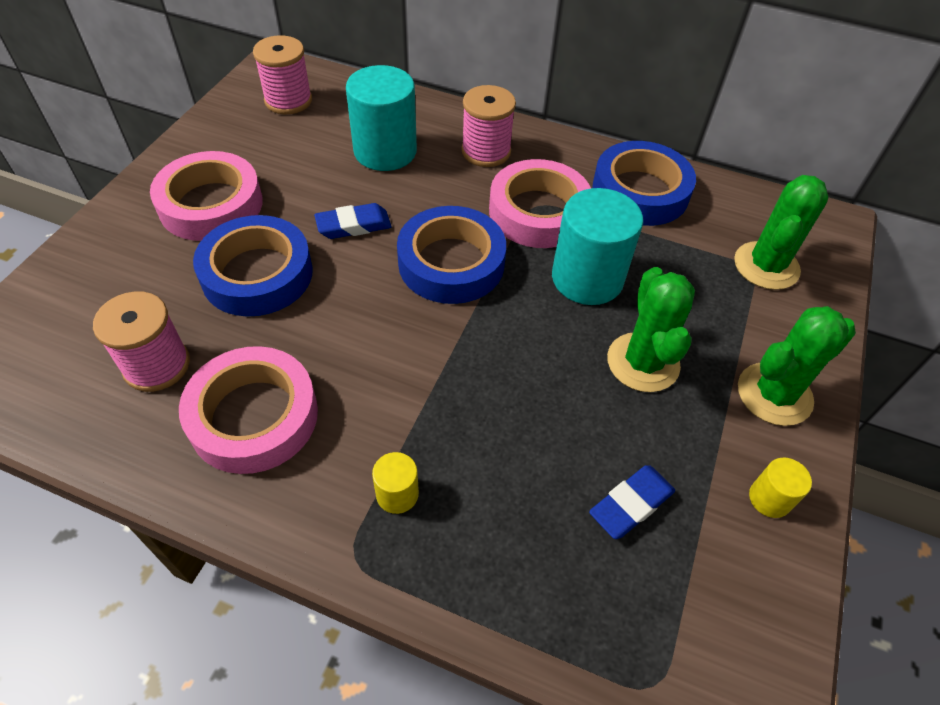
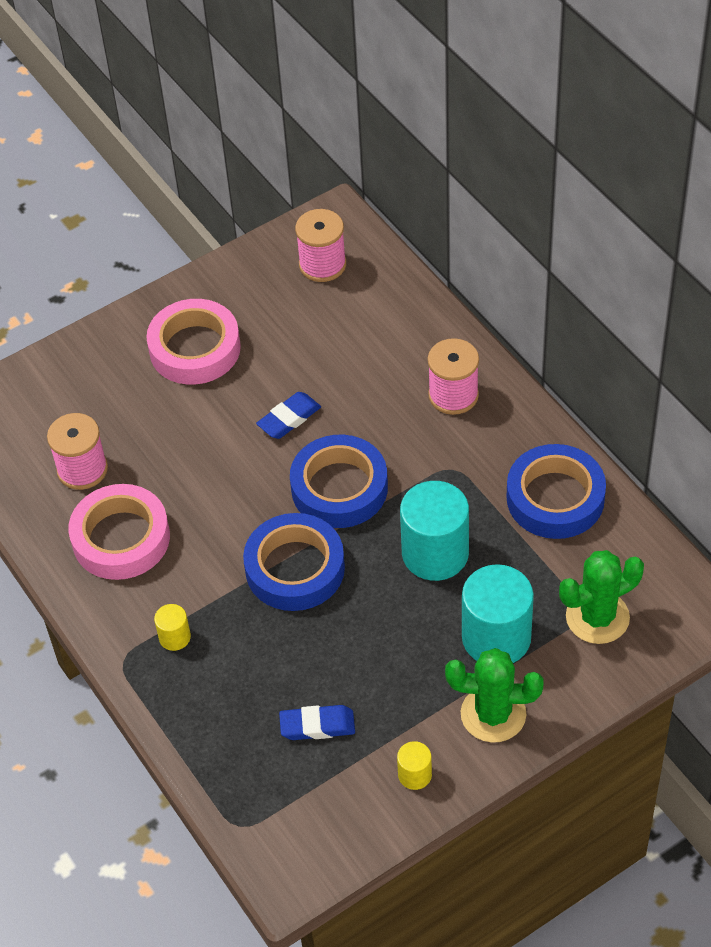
camera: 40 degrees right, 0 degrees up
(257, 274) = (190, 428): blue tape -> blue tape (295, 568)
(353, 225) = (289, 419): blue eraser -> blue eraser turned 60 degrees counterclockwise
(385, 151) = (366, 356): turquoise cylinder -> turquoise cylinder (496, 638)
(538, 212) = (447, 476): pink tape -> none
(643, 362) = (416, 640): green cactus -> none

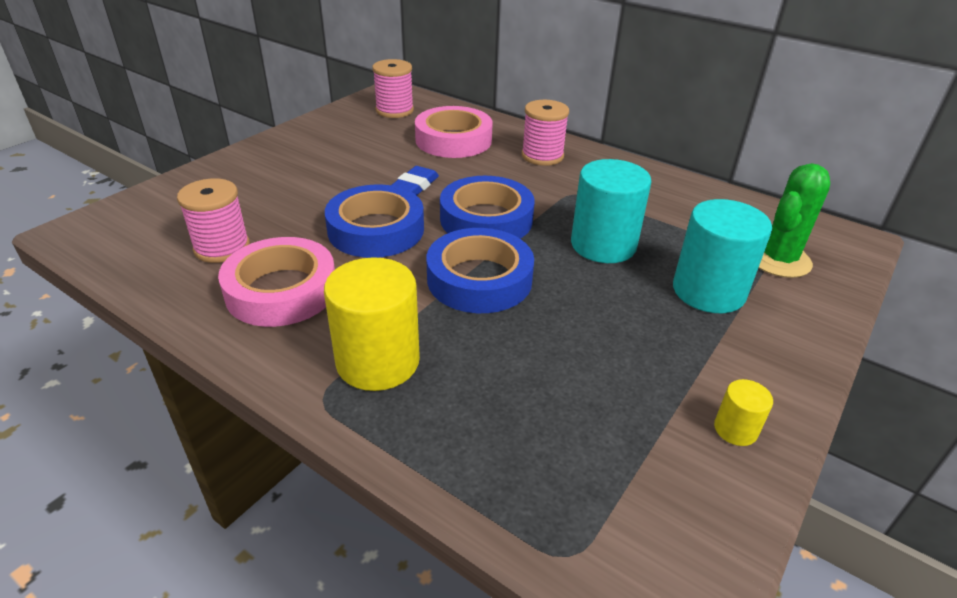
camera: 25 degrees left, 15 degrees down
(174, 637) = (378, 361): yellow cylinder -> yellow cylinder, size x2.14
(195, 348) = (308, 161): pink tape -> pink tape (453, 140)
(317, 725) = (591, 408): blue eraser -> none
(493, 714) = (762, 351): green cactus -> none
(555, 498) = (671, 196): blue tape -> blue tape (376, 230)

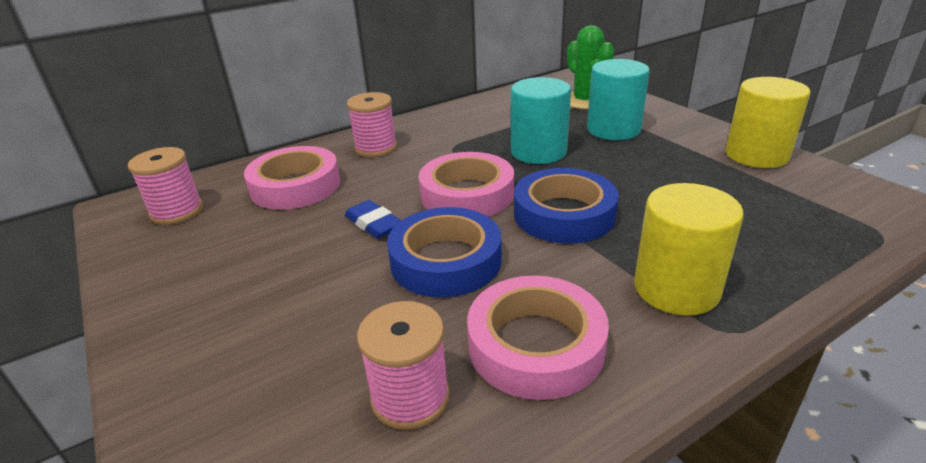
camera: 65 degrees left, 5 degrees down
(486, 219) = (467, 194): blue tape -> pink tape
(735, 429) = (756, 155): yellow cylinder -> yellow cylinder, size x2.14

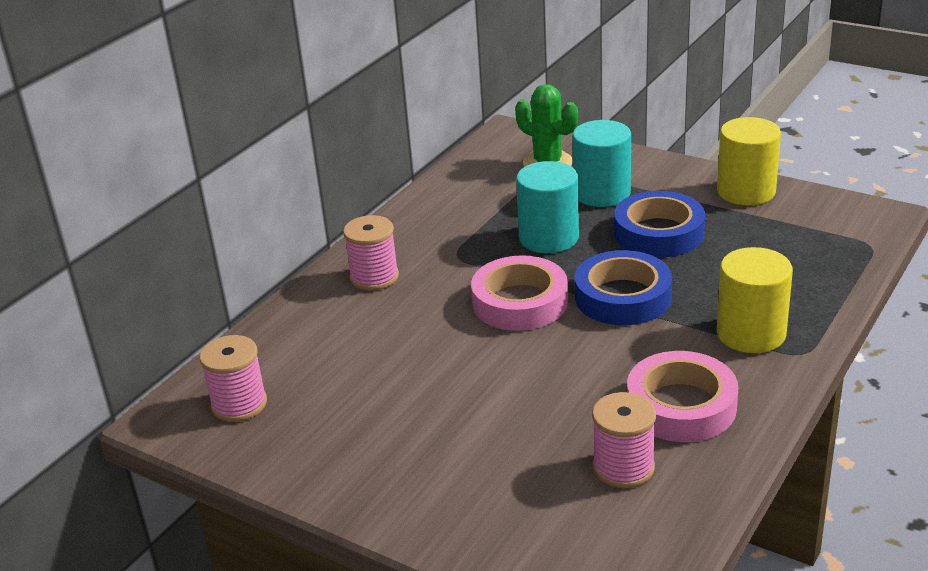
camera: 25 degrees left, 0 degrees up
(295, 186) = (335, 342): pink tape -> none
(374, 224) = (460, 355): blue eraser -> none
(446, 261) = (558, 367): blue tape -> blue tape (659, 233)

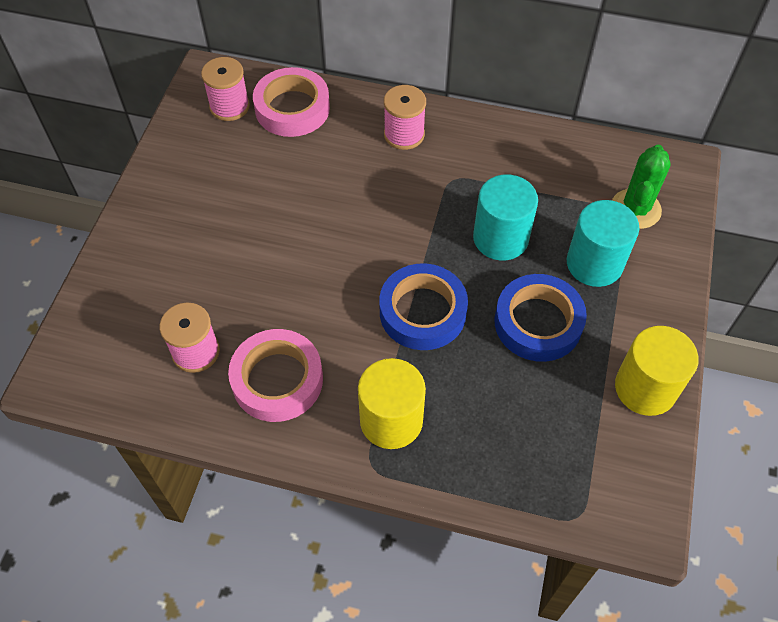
camera: 70 degrees right, 25 degrees up
(520, 302) = (395, 239): pink tape -> pink tape (292, 108)

